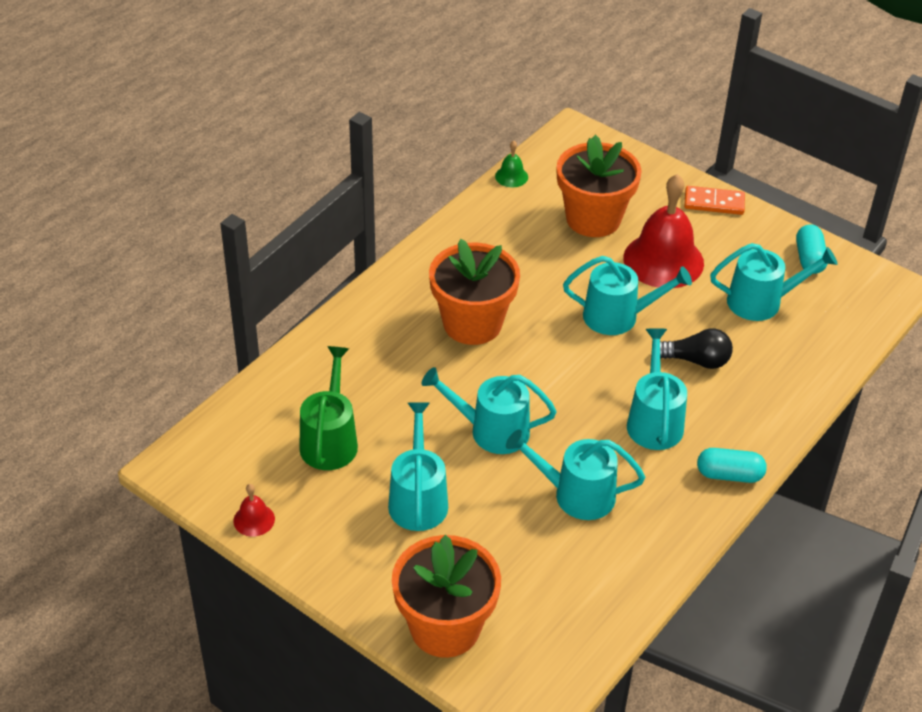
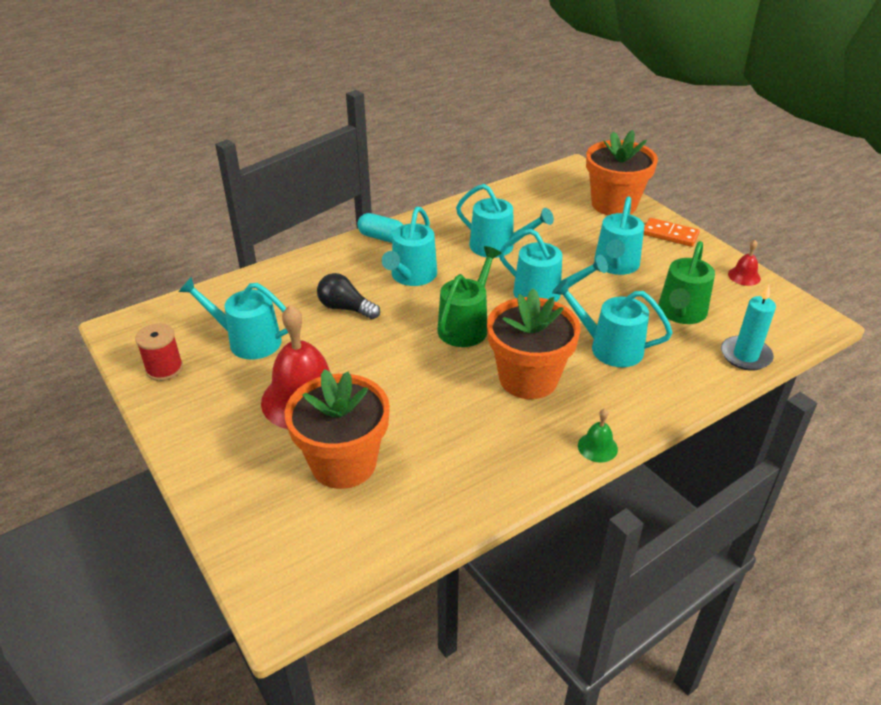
camera: 160 degrees left, 5 degrees down
(258, 399) = (745, 355): none -> turquoise candle
(511, 176) = (406, 549): green bell -> green bell (597, 447)
(559, 368) = (466, 326): none -> green watering can
(618, 316) = (387, 356): turquoise watering can -> turquoise watering can (609, 347)
(714, 203) = (197, 451): orange domino -> orange domino (670, 234)
(809, 259) = (164, 369): turquoise capsule -> red spool

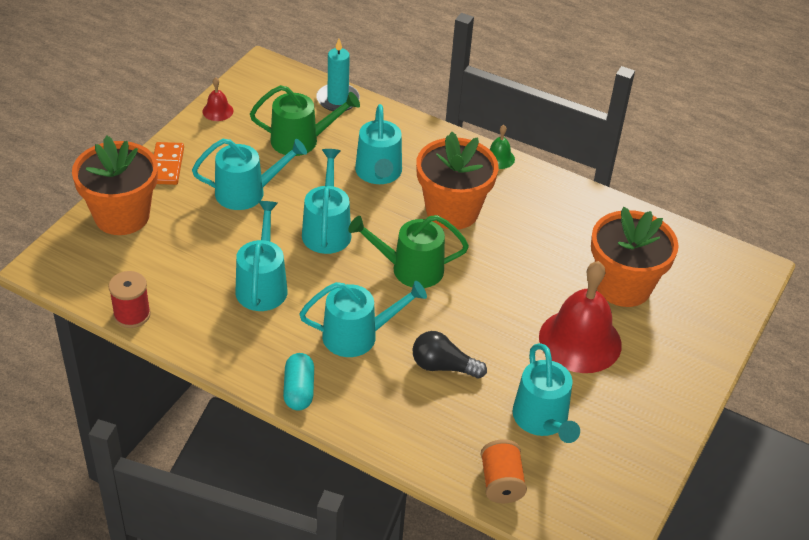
camera: 120 degrees left, 5 degrees up
(164, 369) = (625, 465): red spool -> red spool (132, 314)
(219, 299) = (501, 483): none -> orange spool
(346, 308) = (443, 366): black light bulb -> black light bulb turned 105 degrees clockwise

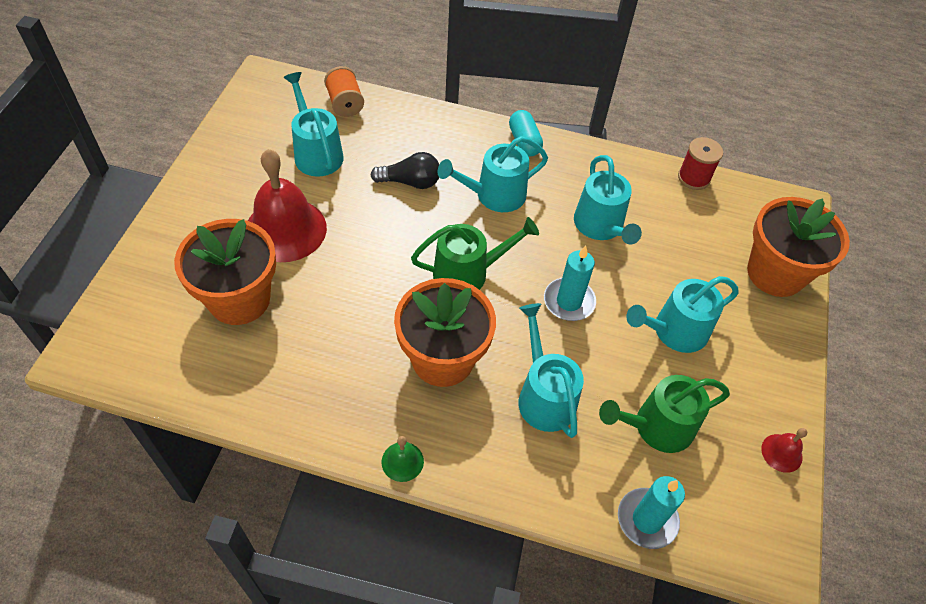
camera: 165 degrees right, 10 degrees up
(166, 165) = (779, 348): orange domino -> none
(327, 230) = (569, 301): turquoise watering can -> turquoise candle

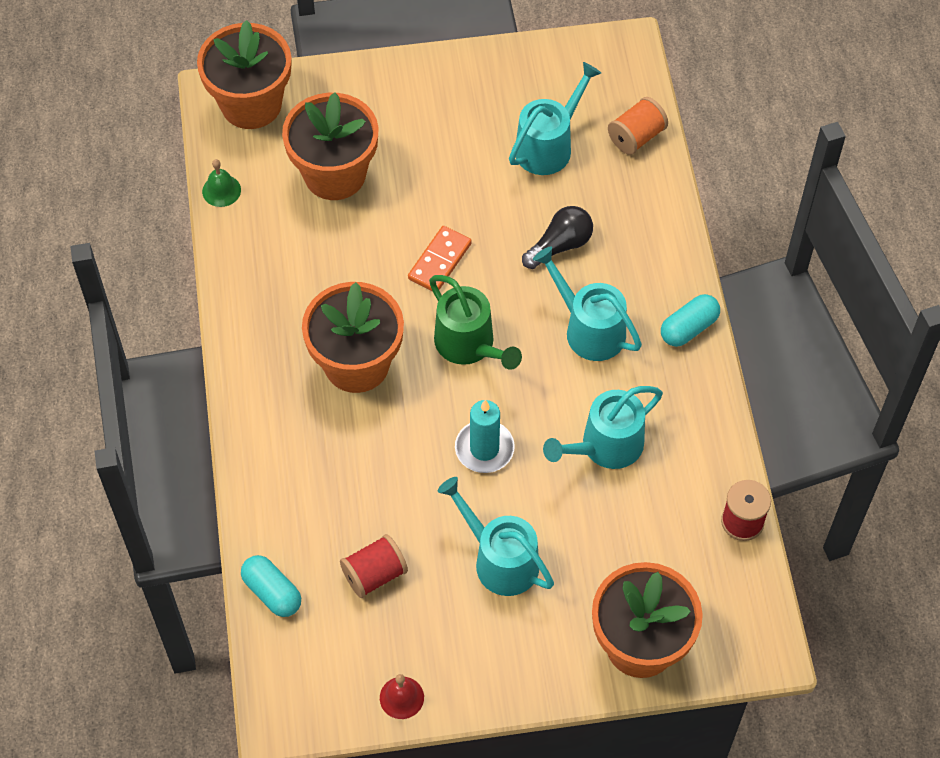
camera: 70 degrees right, 5 degrees up
(114, 333) = (251, 104): none -> orange flower pot
(285, 229) = (434, 169): red bell -> none
(377, 261) = (440, 261): none -> orange domino
(402, 461) = (236, 375): green bell -> green bell (221, 190)
(410, 182) = (560, 245): black light bulb -> black light bulb turned 105 degrees counterclockwise
(544, 396) = (359, 464): turquoise watering can -> none
(647, 519) = (272, 592): turquoise candle -> turquoise capsule
(657, 427) = (374, 574): green watering can -> red spool

